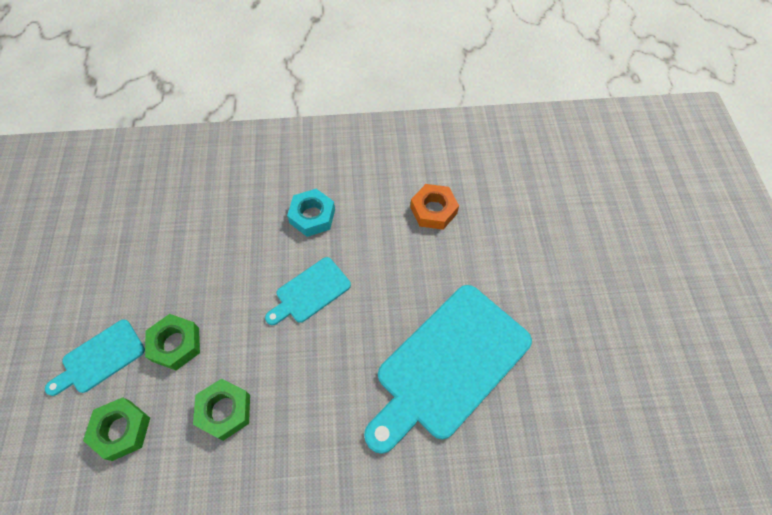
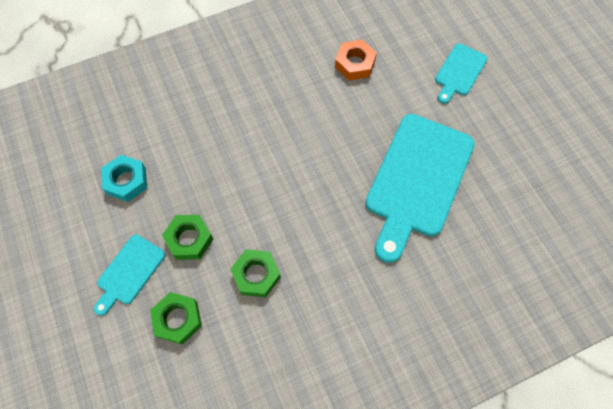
camera: 20 degrees left, 5 degrees up
(310, 292) = (282, 161): turquoise cutting board -> turquoise cutting board (459, 72)
(312, 216) = (255, 100): turquoise nut -> turquoise nut (126, 181)

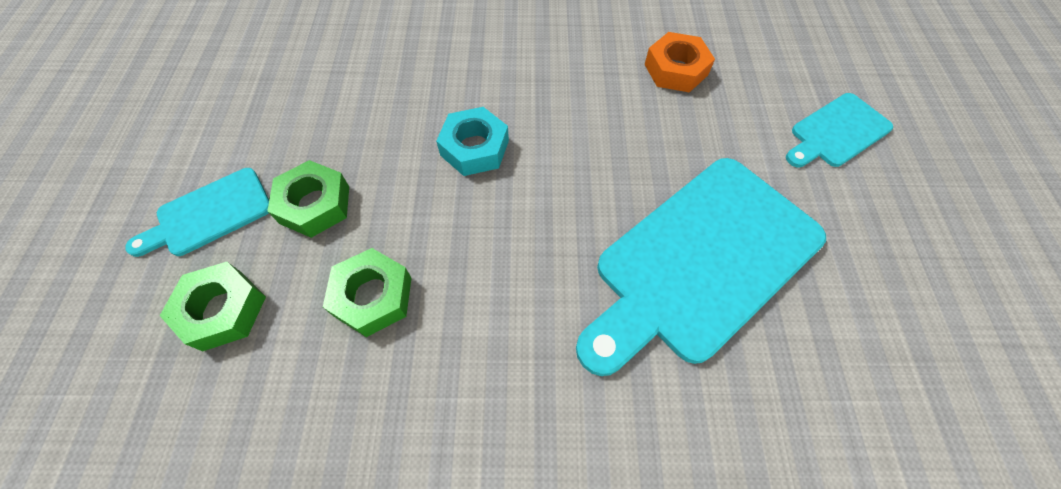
camera: 25 degrees right, 5 degrees down
(126, 181) = (289, 101): turquoise nut -> turquoise nut (474, 148)

